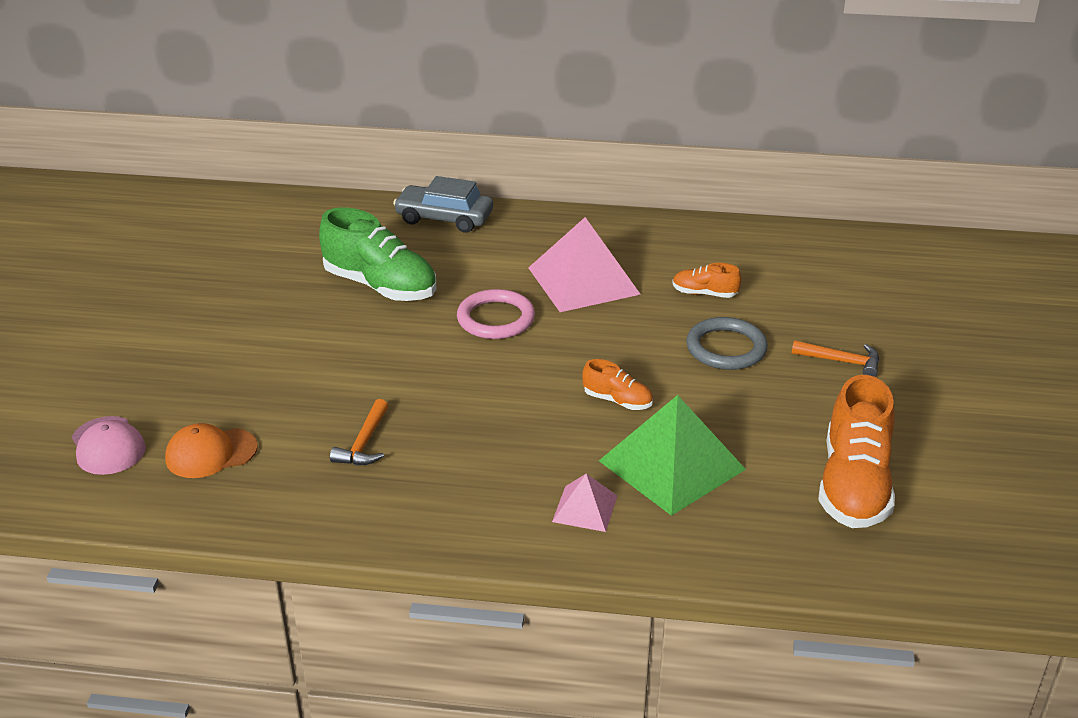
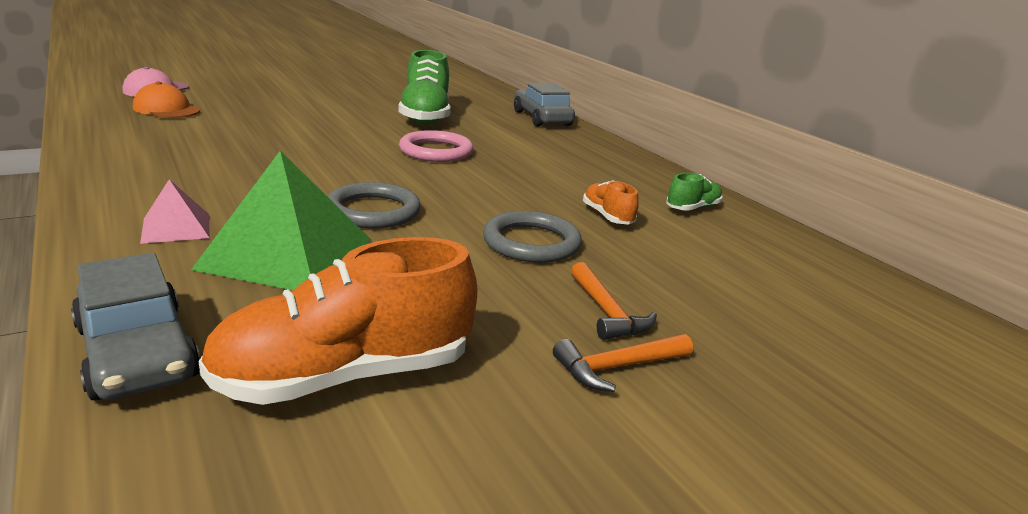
camera: 50 degrees right, 10 degrees down
(364, 443) = (214, 141): orange hammer -> orange hammer (617, 368)
(583, 281) = (540, 169): pink pyramid -> none
(617, 401) = (373, 211): orange shoe -> grey ring
(716, 247) = (692, 208): none -> green shoe
(780, 557) = (137, 352): none -> grey car

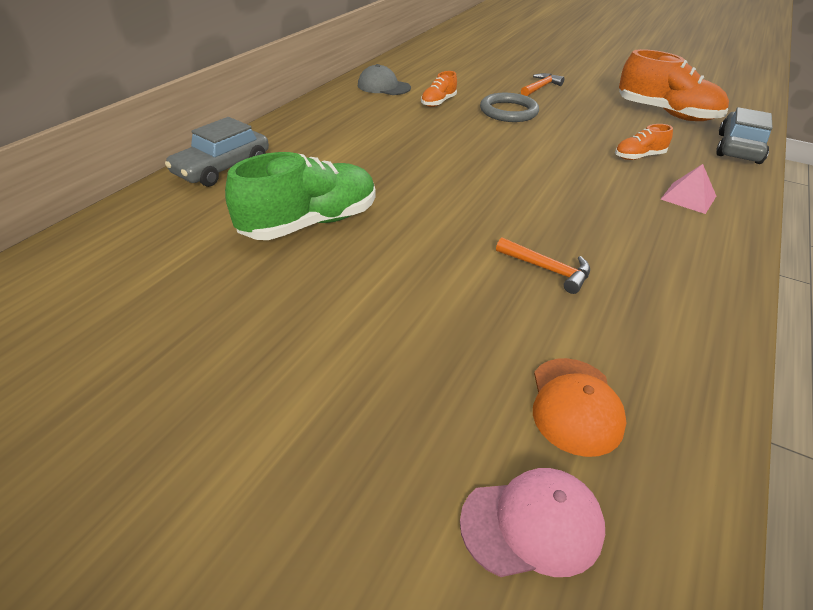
camera: 120 degrees left, 15 degrees up
(287, 254) = (639, 157): green pyramid -> orange shoe
(373, 211) = (556, 157): grey ring -> none
(436, 151) = (414, 179): pink ring -> none
(617, 368) = (572, 81): orange hammer -> orange hammer (547, 270)
(692, 208) = (383, 87): green shoe -> grey cap

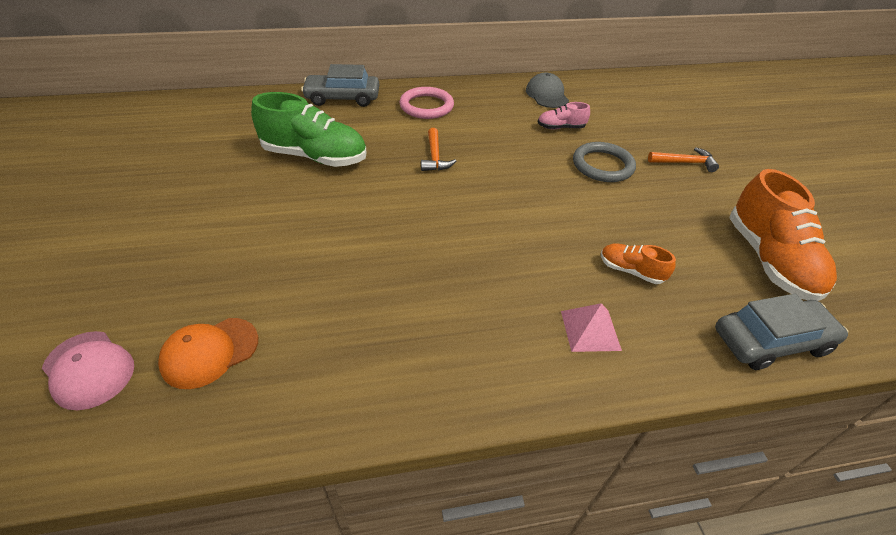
camera: 50 degrees right, 5 degrees up
(314, 136) = (426, 106): none -> pink ring
(438, 102) = (560, 128): orange shoe -> pink shoe
(547, 270) = (364, 281): orange hammer -> orange hammer (435, 157)

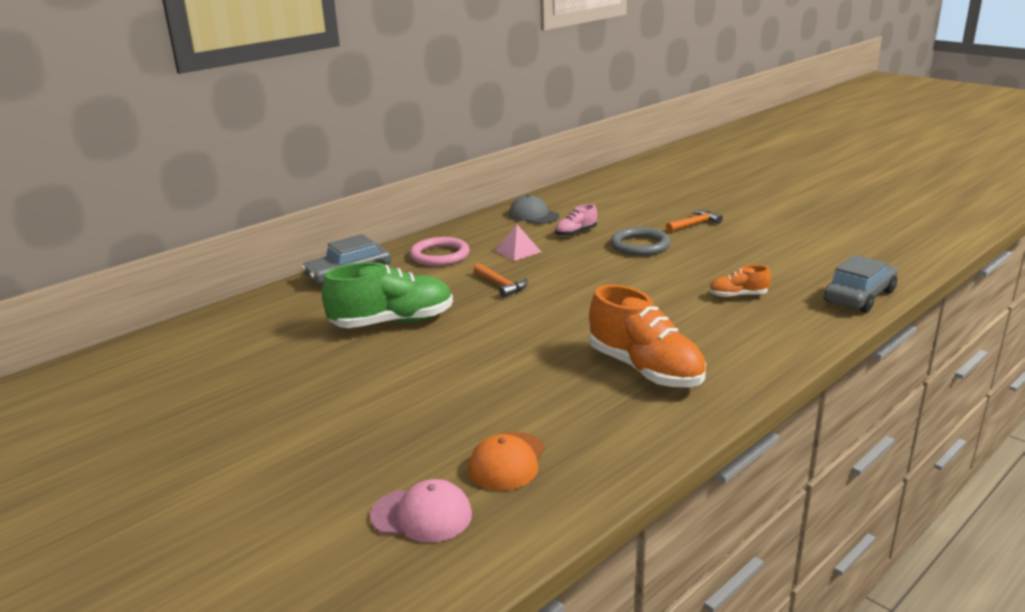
camera: 30 degrees left, 20 degrees down
(590, 330) = (753, 335): pink pyramid -> pink pyramid (517, 251)
(769, 260) = (811, 258): orange shoe -> orange shoe (645, 370)

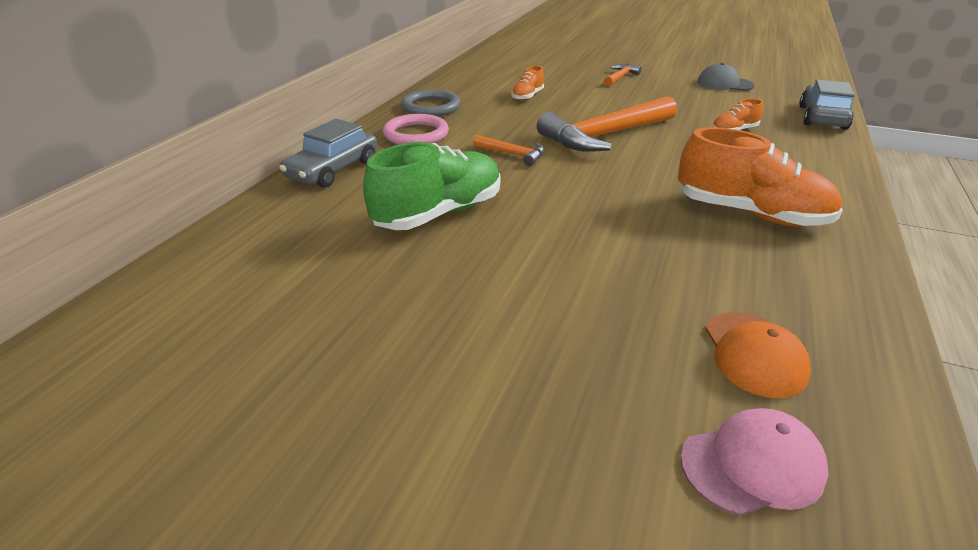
camera: 25 degrees left, 10 degrees up
(517, 251) = (491, 119): pink pyramid -> none
(533, 215) = (469, 86): grey cap -> grey cap (724, 84)
(575, 233) = (527, 96): pink shoe -> orange shoe
(602, 281) = (604, 136): none -> orange hammer
(640, 245) = (597, 100): grey ring -> grey ring (431, 107)

